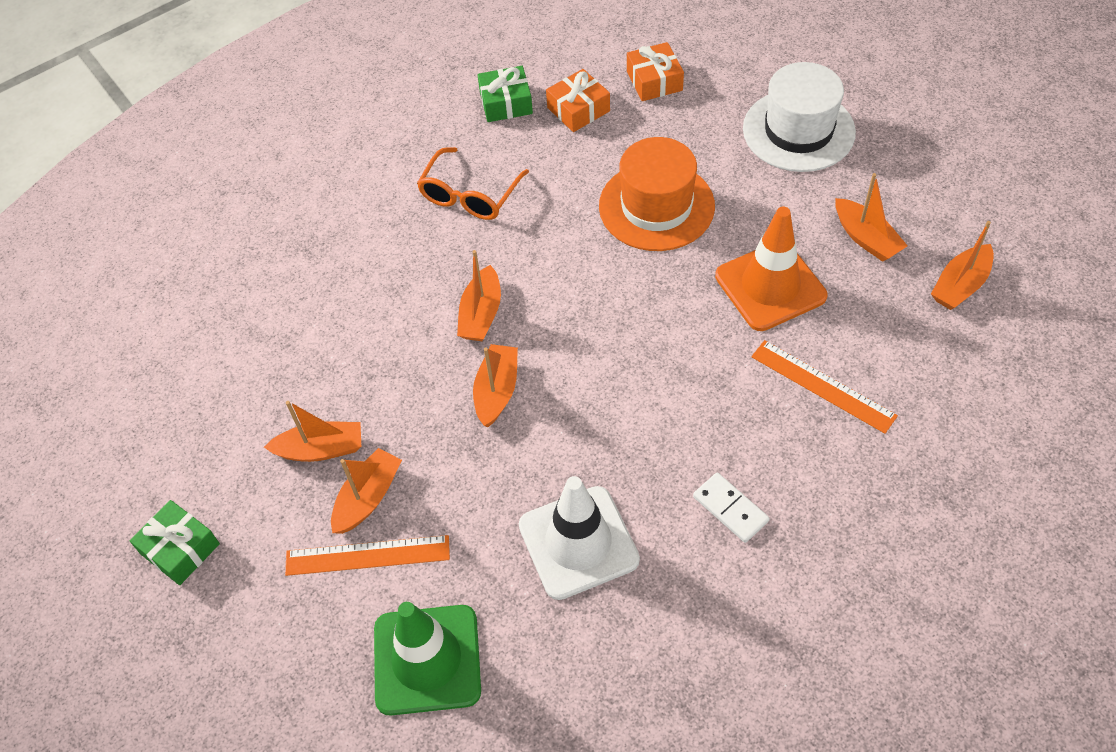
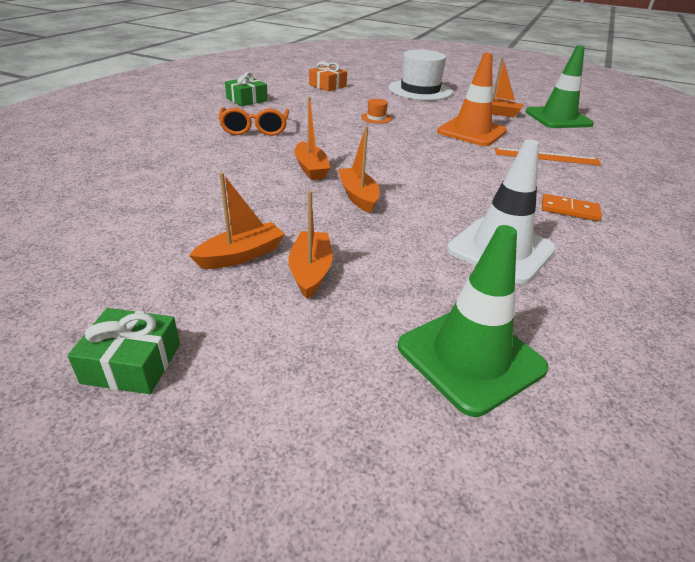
camera: 35 degrees left, 20 degrees down
(367, 555) = (344, 305): orange ruler -> none
(578, 109) = (294, 97): orange gift -> none
(656, 206) = (376, 118): orange hat -> orange hat, size x0.41
(730, 509) = (569, 210): white domino -> orange domino
(960, 285) = (558, 118): orange boat -> green traffic cone

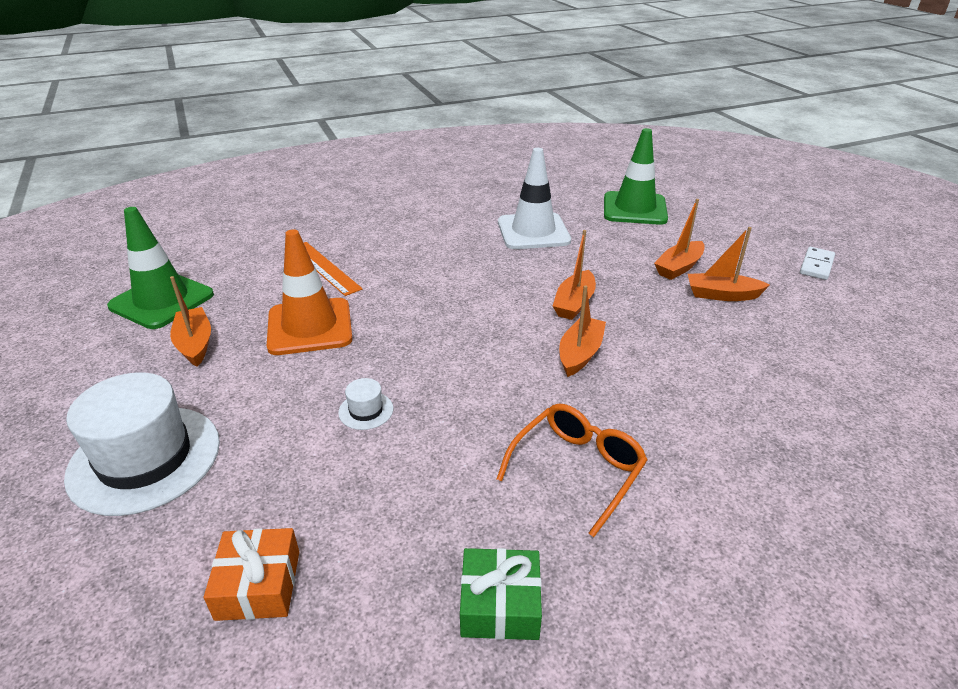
camera: 135 degrees left, 0 degrees up
(132, 363) = (816, 265): green gift -> white domino
(376, 118) = (366, 410): orange hat -> white hat
(569, 210) = (430, 230): orange domino -> none

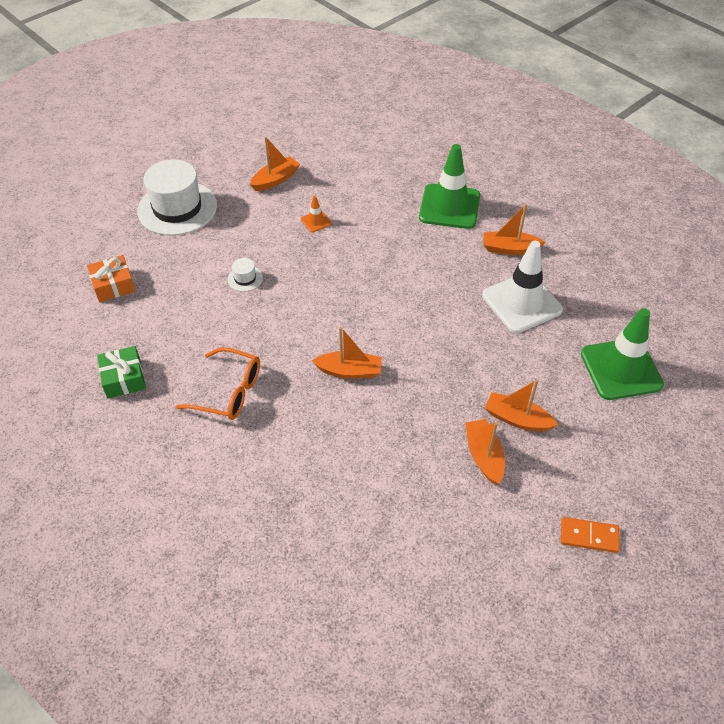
camera: 70 degrees right, 15 degrees up
(162, 300) = (311, 144): green traffic cone -> green traffic cone (449, 207)
(310, 327) = (316, 221): orange traffic cone -> orange traffic cone, size x0.43
(324, 268) = (390, 199): orange ruler -> none
(574, 303) = (416, 354): orange boat -> orange boat (509, 249)
(816, 265) = (589, 536): white domino -> orange domino

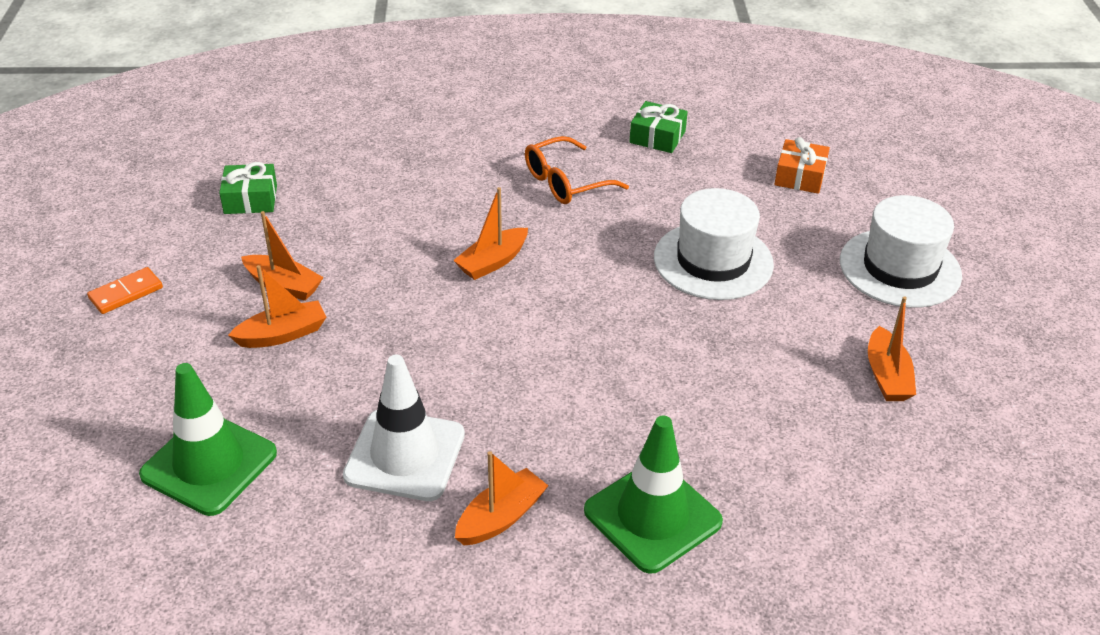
camera: 130 degrees right, 10 degrees down
(245, 278) = (713, 261): white hat -> white hat, size x2.42
(316, 221) = (758, 365): orange traffic cone -> none
(433, 561) = (250, 199): none -> green gift

